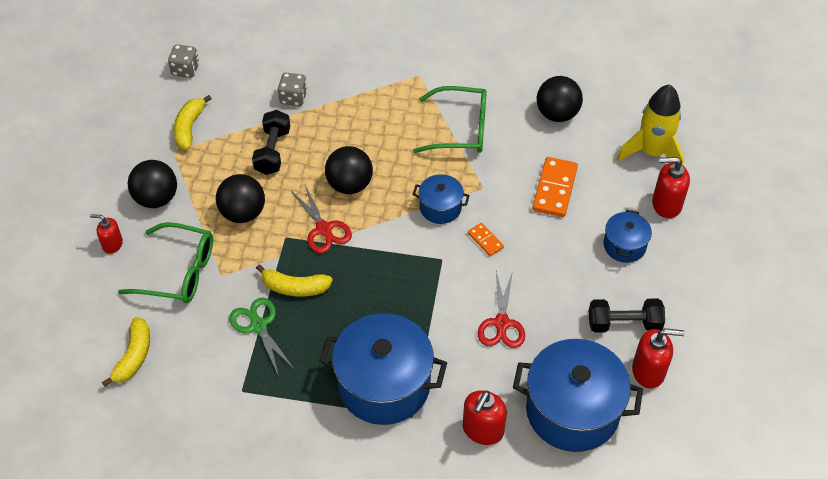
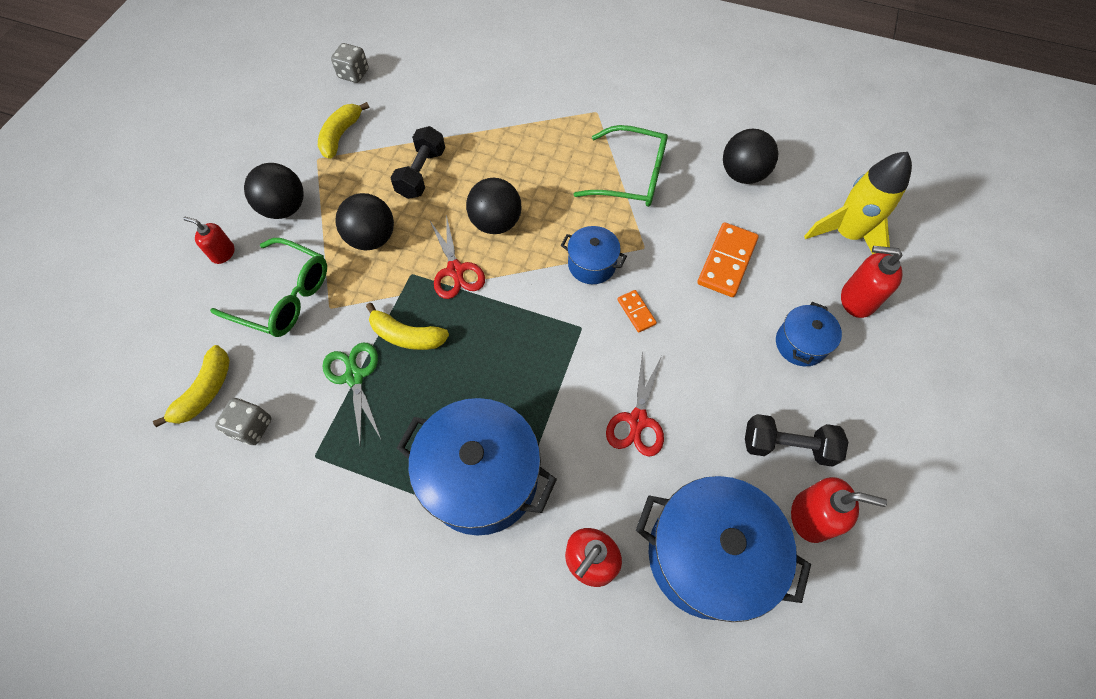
camera: 10 degrees right, 10 degrees up
(293, 98) = (457, 118): grey dice -> grey dice (252, 427)

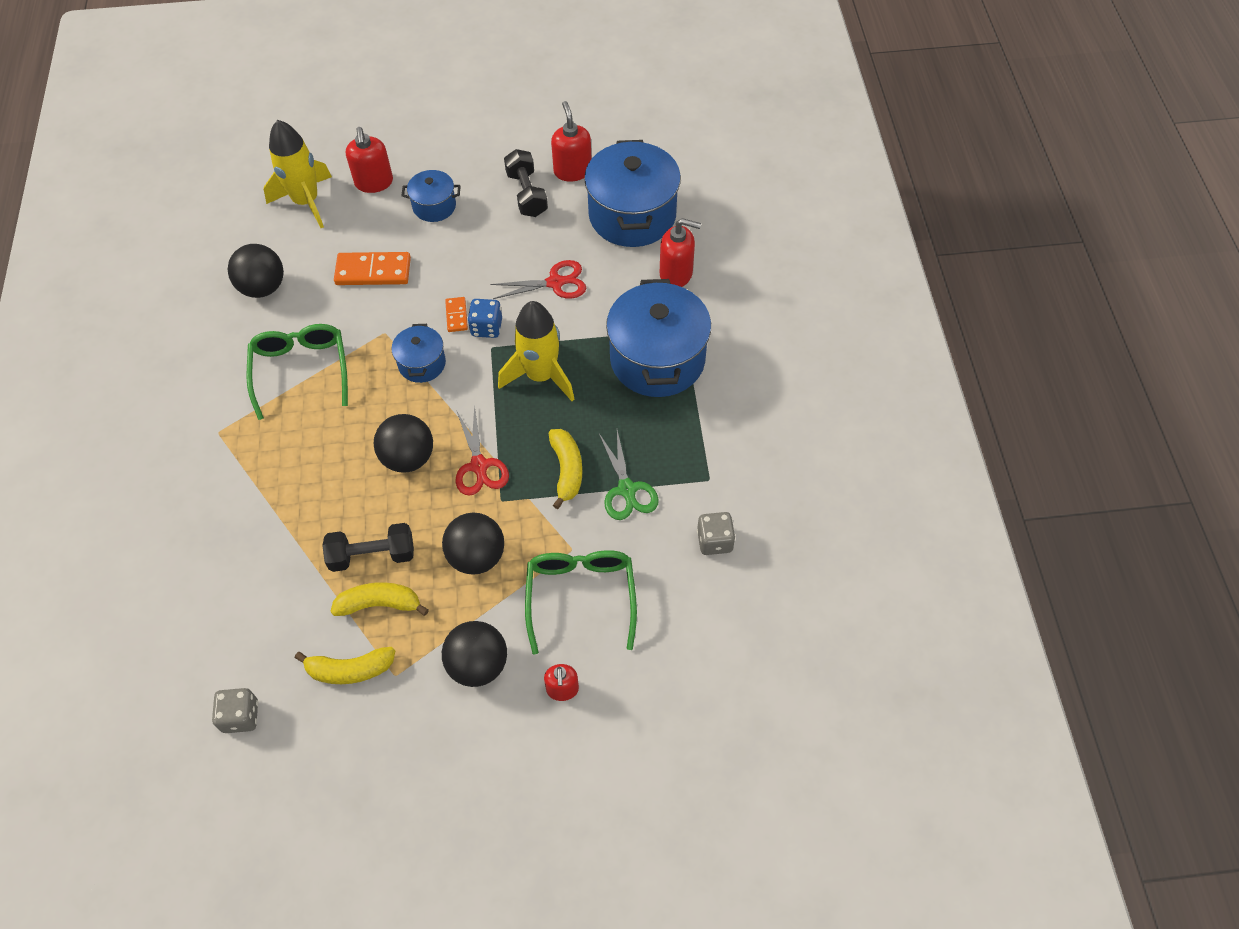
camera: 115 degrees left, 5 degrees down
(205, 391) = (707, 600): yellow banana -> yellow banana (380, 604)
(354, 377) = (627, 489): green scissors -> green scissors turned 60 degrees counterclockwise
(455, 270) = (479, 466): red scissors -> red scissors turned 120 degrees clockwise
(523, 356) = (540, 376): none -> yellow rocket
(608, 332) = (486, 327): none -> blue dice
(636, 312) = (456, 316): orange domino -> orange domino turned 45 degrees counterclockwise

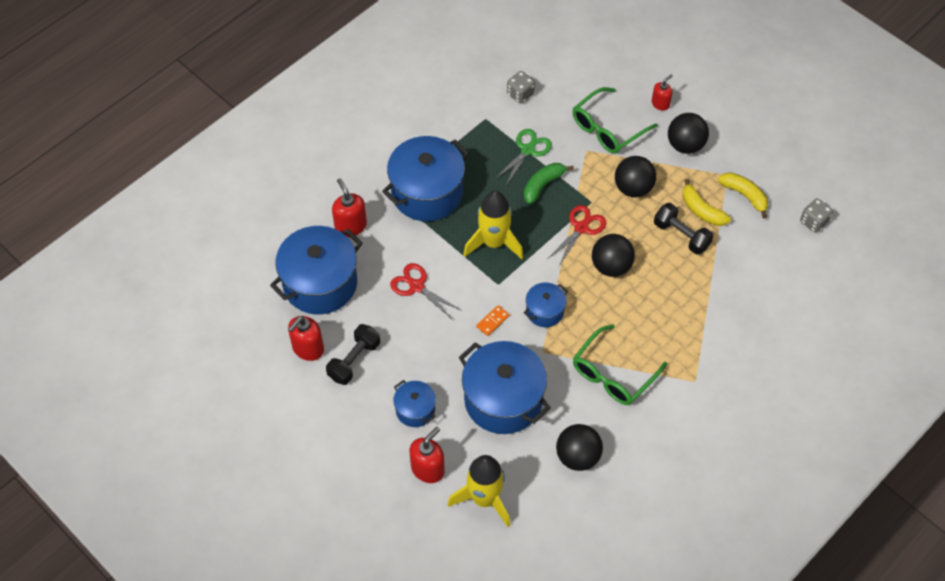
camera: 130 degrees left, 0 degrees up
(373, 271) = (503, 400): orange domino -> blue pot
(486, 327) = (486, 297): blue dice -> none
(567, 470) = (543, 185): yellow banana -> green banana

